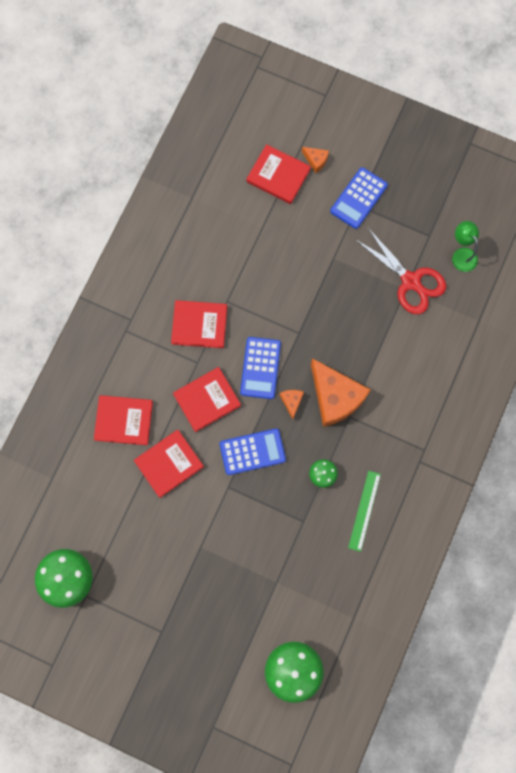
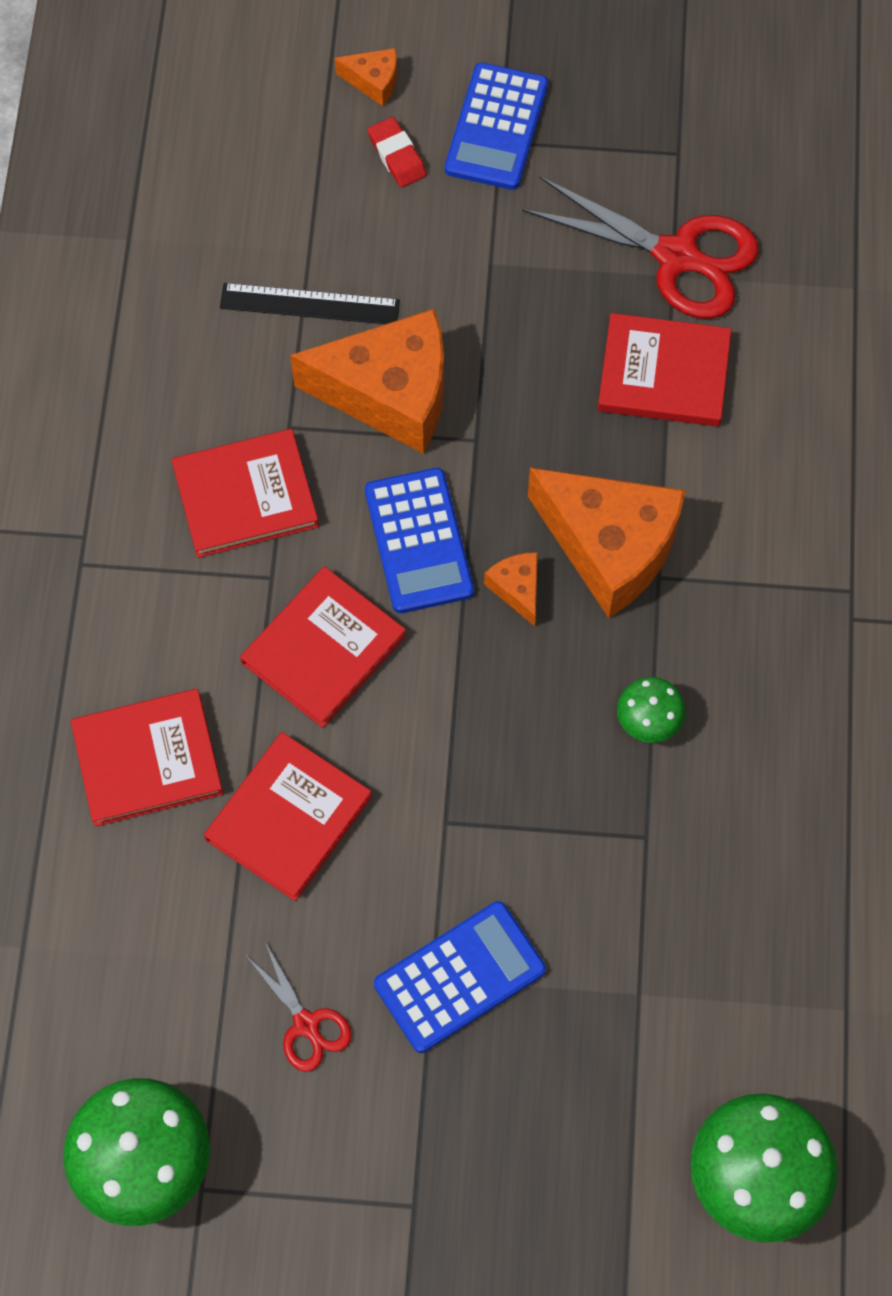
camera: 20 degrees left, 10 degrees down
(146, 547) = (306, 1024): none -> red scissors
(252, 451) = (471, 726): blue calculator -> blue calculator (459, 977)
(254, 251) = (310, 304): none -> black ruler
(272, 301) = (390, 393): none -> orange cheese
(278, 175) = (303, 136): red book -> red book (663, 373)
(313, 197) = (397, 156): none -> red eraser
(364, 510) = (774, 765): green ruler -> none
(462, 254) = (763, 169): green lamp -> none

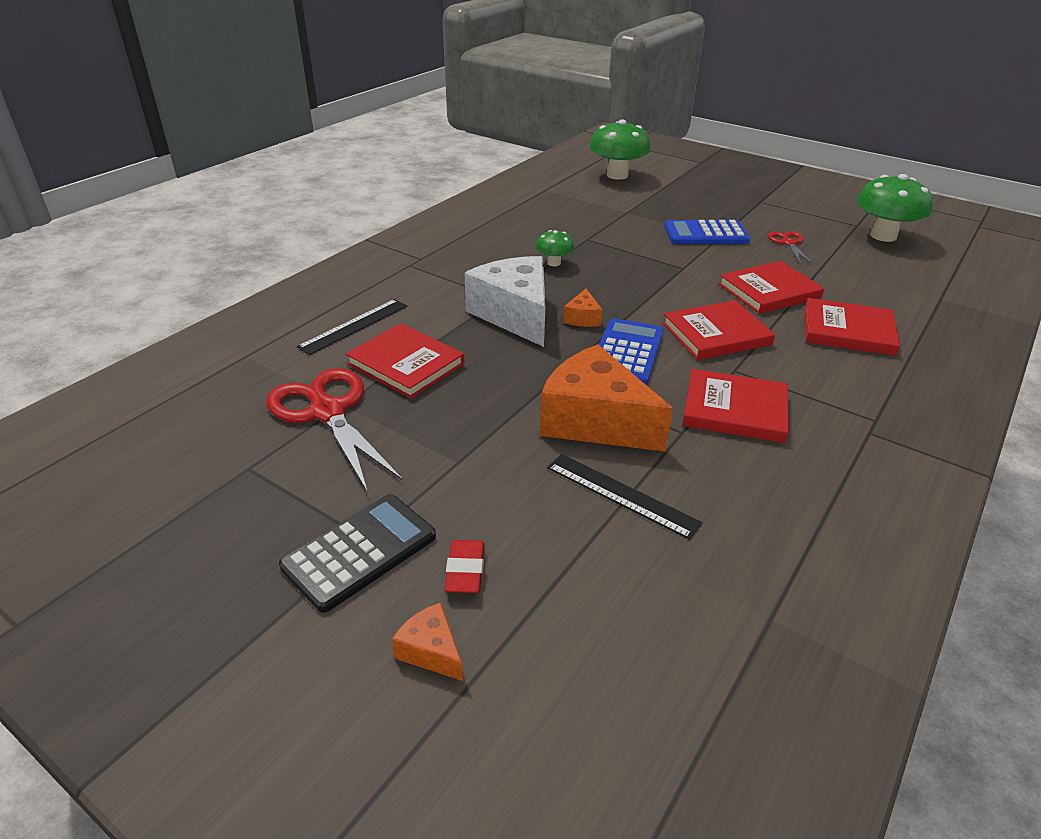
camera: 150 degrees left, 30 degrees down
(496, 127) = (360, 551): blue calculator -> black calculator
(610, 547) = (515, 315): orange cheese -> white cheese
(789, 408) = (354, 326): none -> black ruler

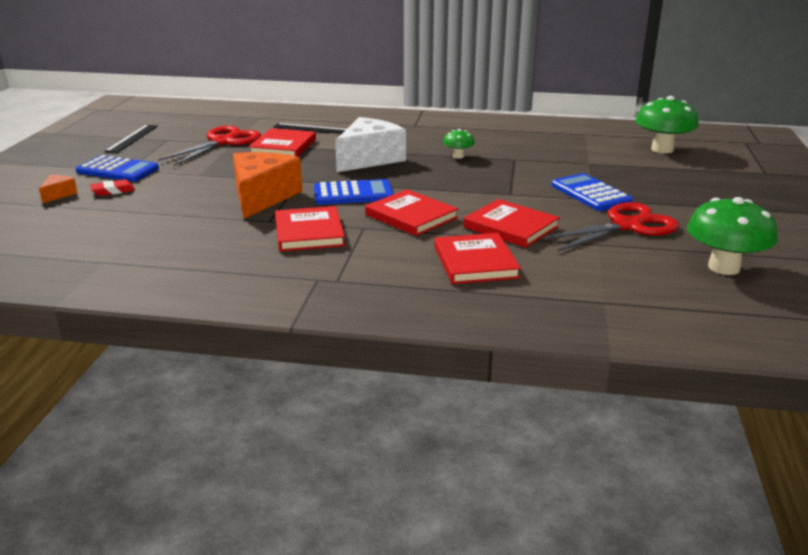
camera: 65 degrees right, 10 degrees down
(360, 551) = (118, 170): black calculator -> blue calculator
(582, 318) = (386, 176): orange cheese -> none
(621, 495) = (192, 213): black ruler -> black ruler (132, 138)
(788, 243) = (626, 226): red scissors -> red scissors, size x1.95

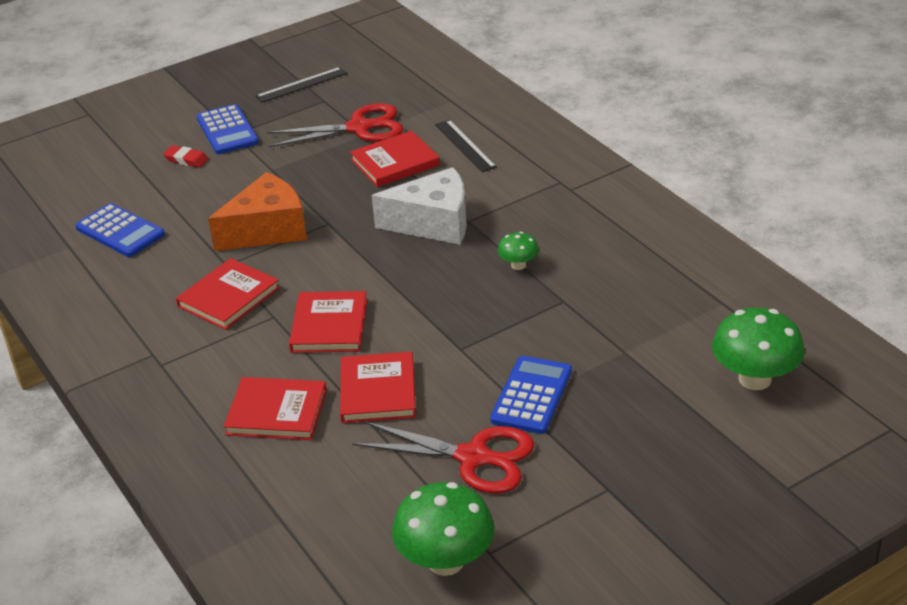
camera: 50 degrees right, 10 degrees up
(58, 194) = (149, 144): orange cheese -> none
(353, 194) = (337, 267): blue calculator -> blue calculator (120, 231)
(475, 262) = (277, 412): red book -> red book turned 60 degrees clockwise

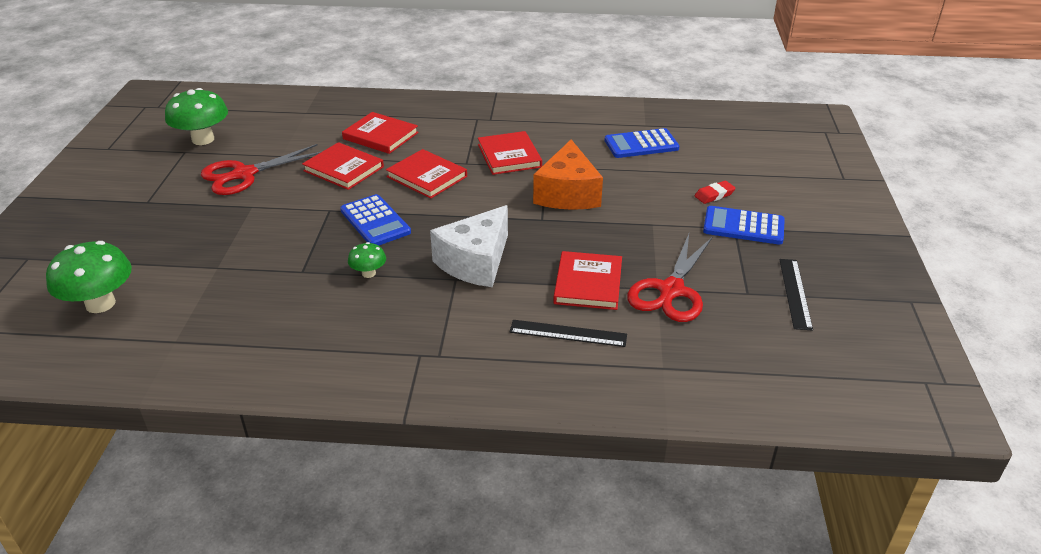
camera: 125 degrees right, 0 degrees up
(277, 412) = (380, 136): red book -> red book turned 75 degrees clockwise
(531, 395) = (249, 214): blue calculator -> blue calculator (375, 221)

